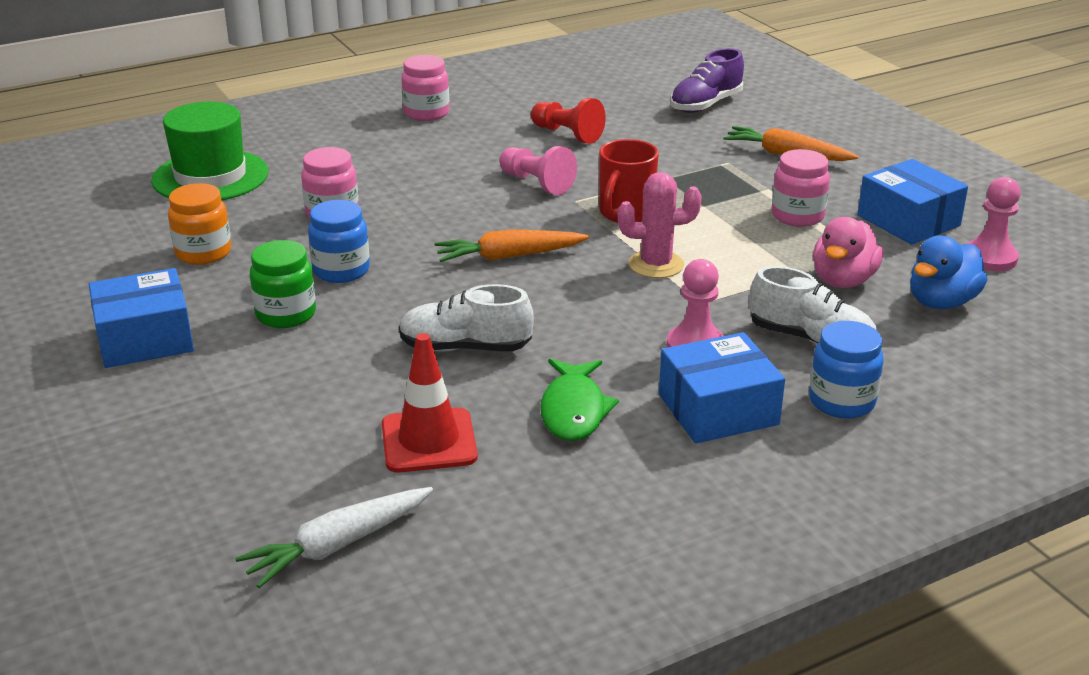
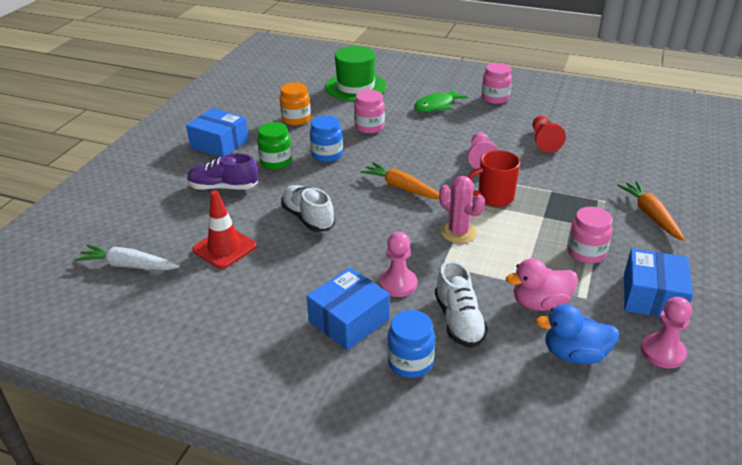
camera: 50 degrees right, 5 degrees up
(574, 410) = (294, 275): green fish -> green fish (436, 106)
(706, 105) = (656, 162): purple shoe -> purple shoe (223, 187)
(718, 409) = (349, 320): blue box -> blue box turned 75 degrees counterclockwise

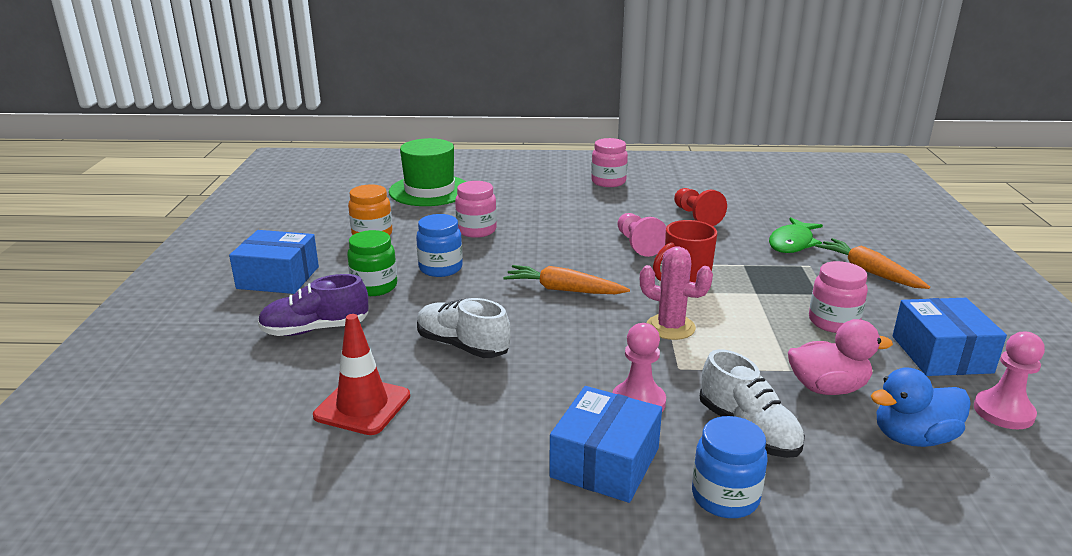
camera: 20 degrees left, 10 degrees down
(128, 266) = (218, 461): white carrot -> none
(436, 106) = (545, 198): green fish -> green fish (792, 243)
(540, 303) = (827, 388): pink duck -> pink duck turned 150 degrees counterclockwise

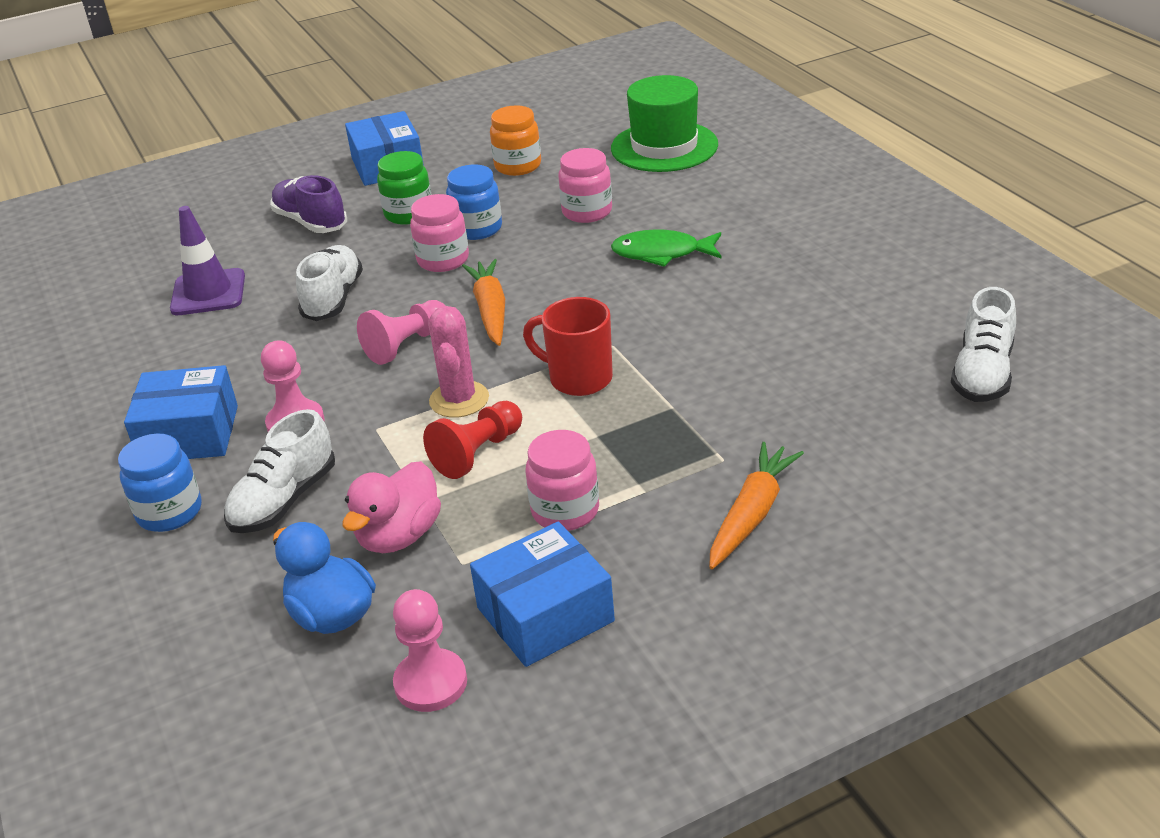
camera: 65 degrees right, 10 degrees up
(362, 406) = (208, 293): red traffic cone -> purple traffic cone
(608, 182) = (836, 237): pink jar -> pink jar (443, 260)
(638, 244) = (655, 318): pink pawn -> pink pawn (406, 345)
(696, 216) = (792, 333): red pawn -> red pawn (478, 453)
(778, 191) = (982, 374): none -> white shoe
(792, 243) = (785, 429): green fish -> green fish (661, 253)
(827, 388) = (399, 536): pink duck -> pink duck turned 60 degrees clockwise

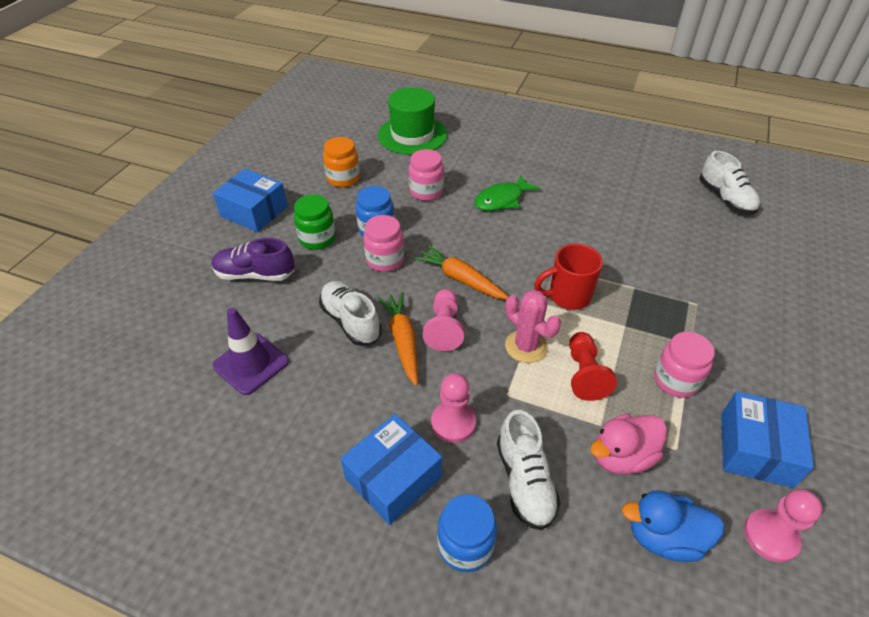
camera: 45 degrees left, 10 degrees up
(399, 536) = (622, 456): pink duck -> pink duck turned 75 degrees clockwise
(752, 514) = (750, 326): orange carrot -> orange carrot (402, 341)

